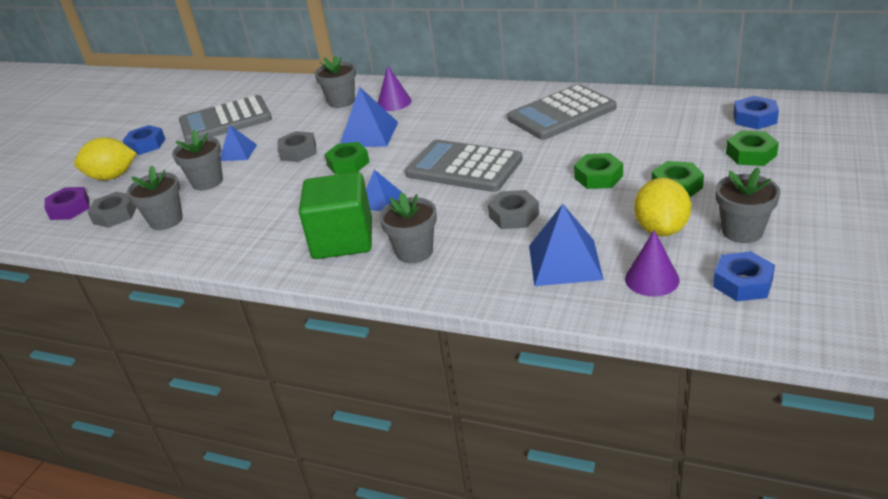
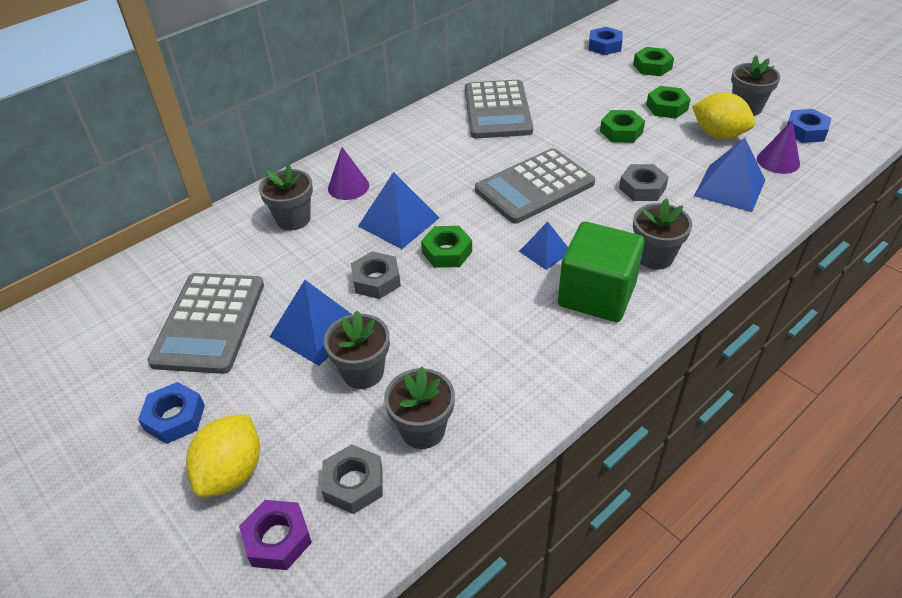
camera: 65 degrees left, 10 degrees up
(238, 152) = (317, 329): blue pyramid -> blue pyramid, size x1.64

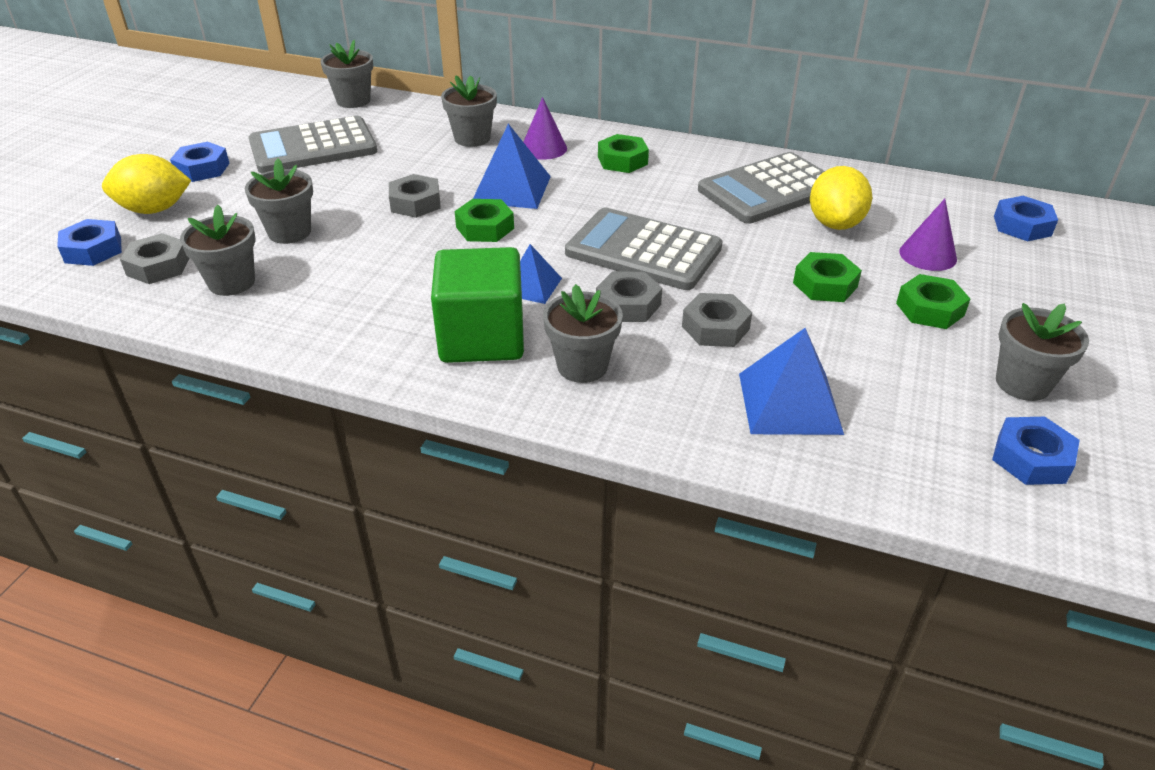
camera: 60 degrees right, 5 degrees down
(138, 273) = (353, 101): none -> grey flower pot
(277, 539) = (93, 250): purple nut -> blue nut
(317, 329) = (332, 194): blue pyramid -> none
(595, 214) = (628, 304): none -> grey nut
(652, 66) = (1022, 275): green nut -> green nut (622, 160)
(718, 134) = (915, 369): yellow lemon -> yellow lemon (835, 223)
(778, 161) = (909, 440): purple cone -> purple cone (928, 255)

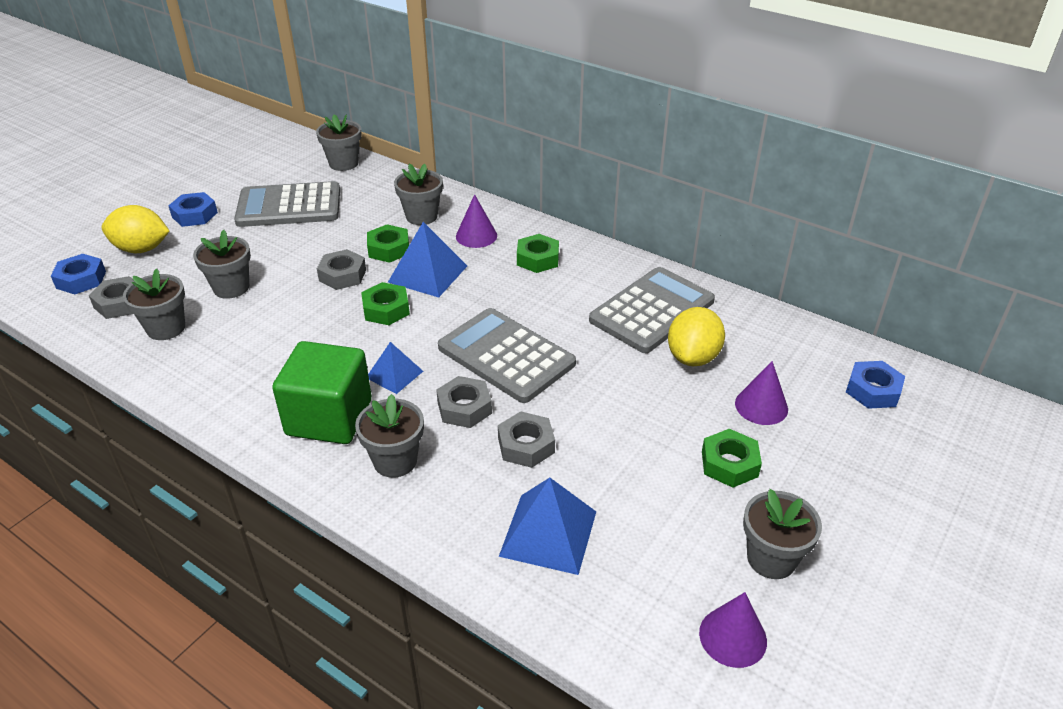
camera: 15 degrees right, 0 degrees up
(769, 190) = (652, 311): grey calculator -> grey calculator turned 150 degrees clockwise
(825, 285) = (647, 420): green nut -> green nut (389, 249)
(1031, 458) = (733, 637): blue nut -> purple cone

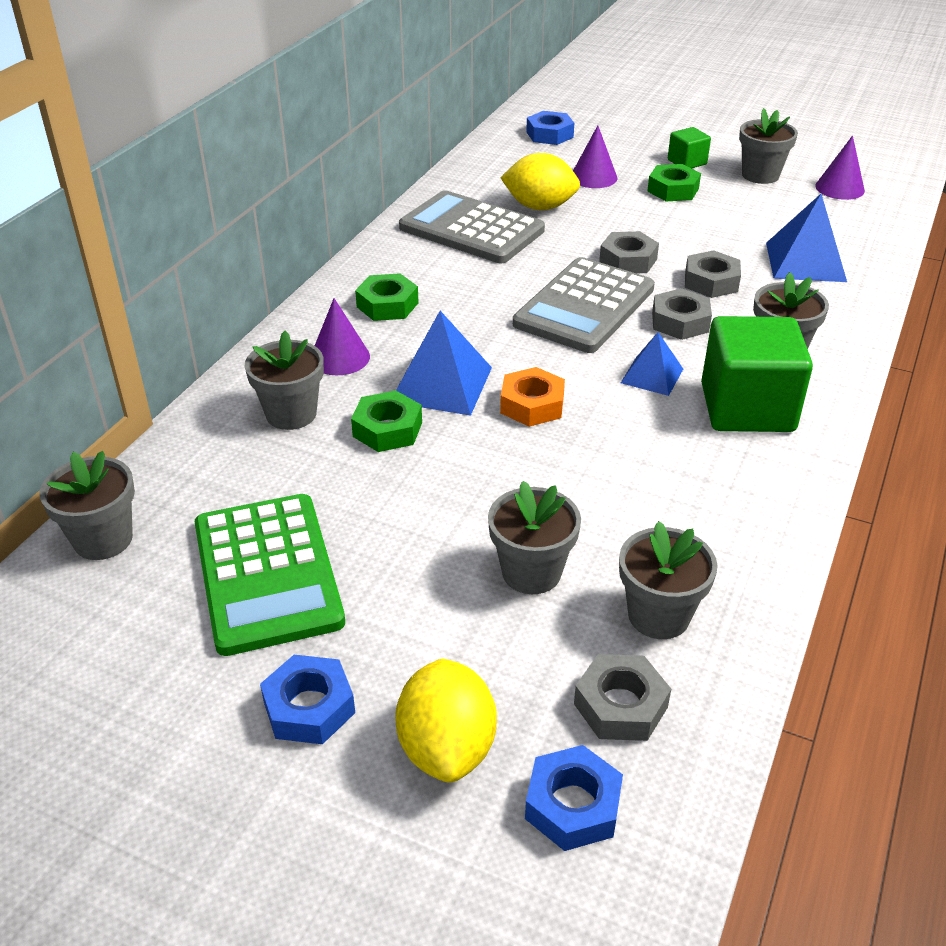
camera: 100 degrees left, 0 degrees up
(289, 206) = (267, 573): grey calculator -> green calculator
(342, 275) = (465, 460): grey nut -> grey nut (628, 260)
(386, 309) = (532, 405): green nut -> orange nut
(806, 494) = (687, 162): none -> green cube

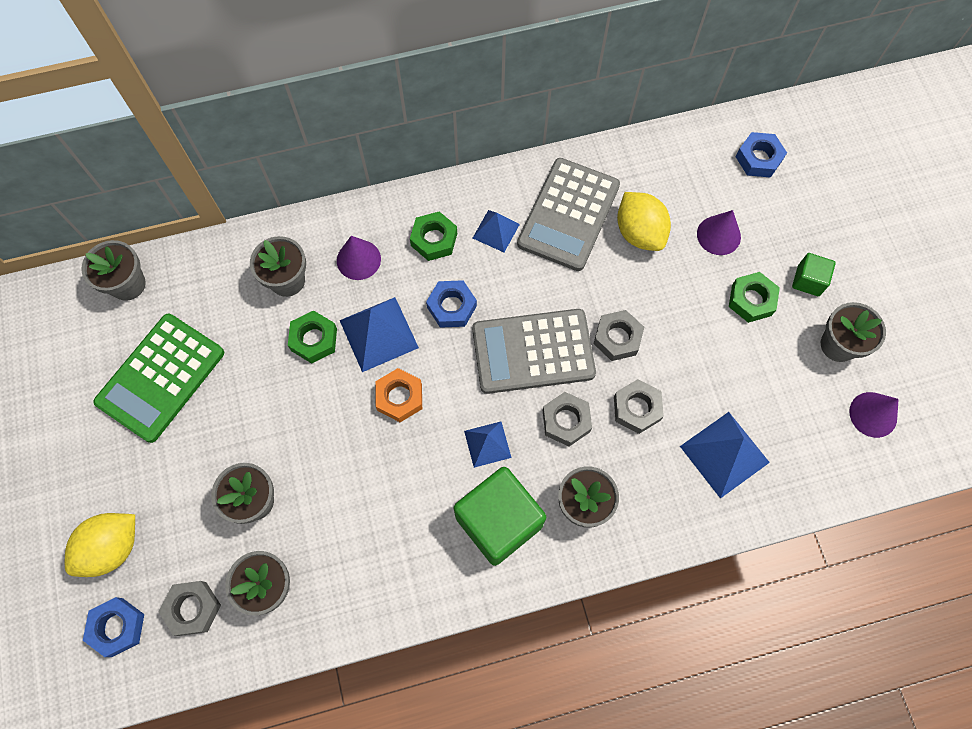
camera: 50 degrees right, 30 degrees up
(309, 707) = (93, 469): blue nut -> blue nut (452, 307)
(431, 269) = (496, 231): none -> blue pyramid
(471, 229) = (568, 215): grey calculator -> grey calculator turned 150 degrees counterclockwise

